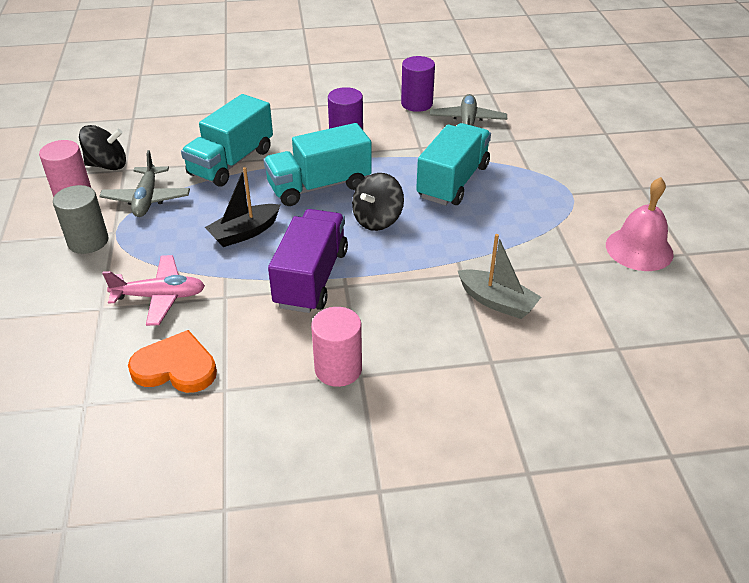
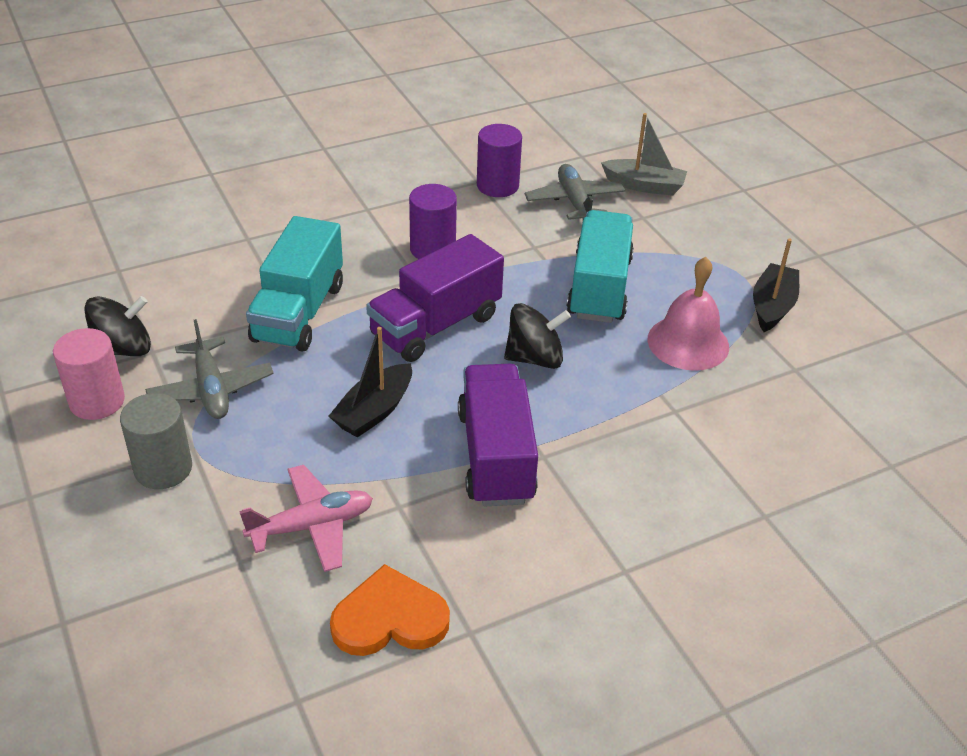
camera: 20 degrees left, 0 degrees up
(319, 186) = (435, 325): turquoise truck -> purple truck
(338, 369) = (594, 569): pink cylinder -> none
(377, 220) = (534, 358): black spinning top -> black spinning top turned 120 degrees counterclockwise
(497, 302) = (732, 438): grey boat -> grey boat (644, 186)
(582, 217) = (772, 306): none -> black boat
(639, 249) = (853, 335): pink bell -> pink bell (688, 342)

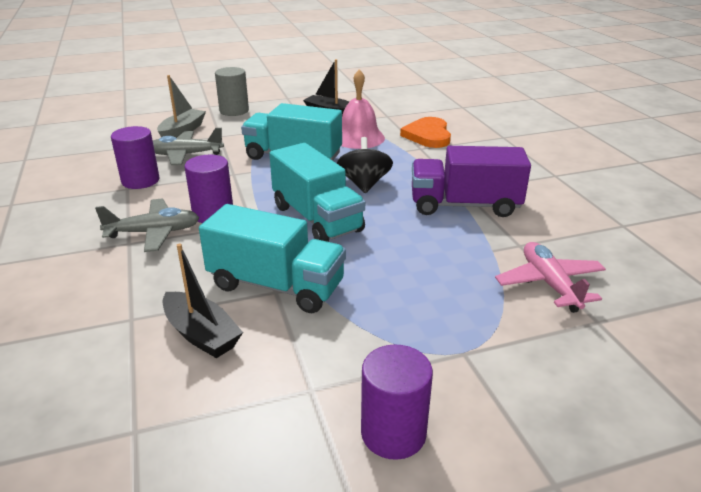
camera: 80 degrees left, 10 degrees down
(97, 401) = (393, 433): pink cylinder -> purple cylinder
(123, 349) = (301, 415): black spinning top -> none
(163, 468) = (496, 372): grey cylinder -> grey cylinder (234, 111)
(211, 389) = (381, 341): grey plane -> grey plane (154, 233)
(374, 411) = (417, 251): black boat -> black boat (201, 334)
(389, 618) = (626, 253): orange heart -> orange heart (428, 135)
(435, 325) = (317, 219): purple truck -> turquoise truck

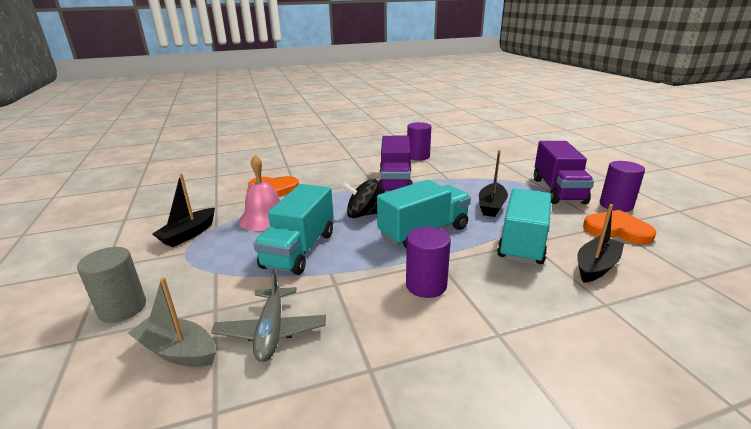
camera: 90 degrees left, 5 degrees down
(140, 181) = (348, 360): purple cylinder -> purple cylinder (418, 156)
(154, 233) = (473, 319): grey plane -> none
(293, 395) = (617, 230): none -> orange heart
(386, 277) = (491, 206): none -> black boat
(458, 366) = (558, 190): none -> purple truck
(549, 284) = (476, 168): pink plane -> none

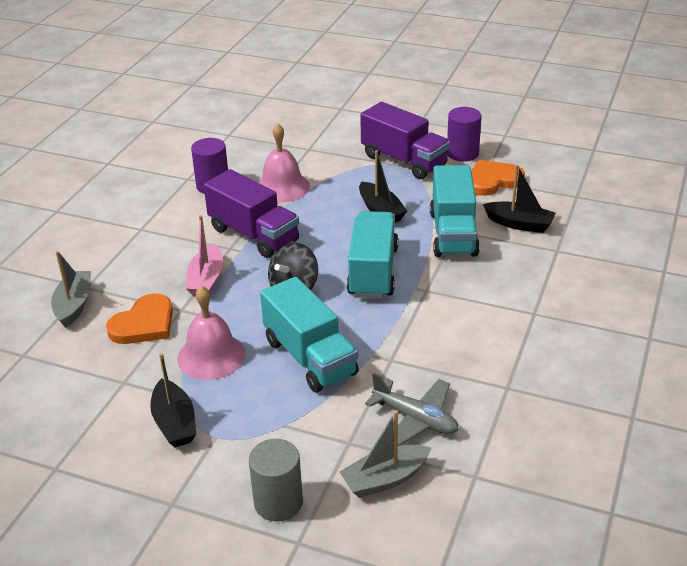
camera: 50 degrees left, 10 degrees up
(269, 169) = (74, 305): none -> grey boat
(334, 188) = (206, 280): none -> pink boat
(426, 285) = (448, 314): purple cylinder -> none
(452, 171) = (282, 187): none -> pink bell
(522, 242) = (453, 233): turquoise truck -> turquoise truck turned 150 degrees counterclockwise
(596, 266) = (519, 224): black boat -> black boat turned 120 degrees clockwise

